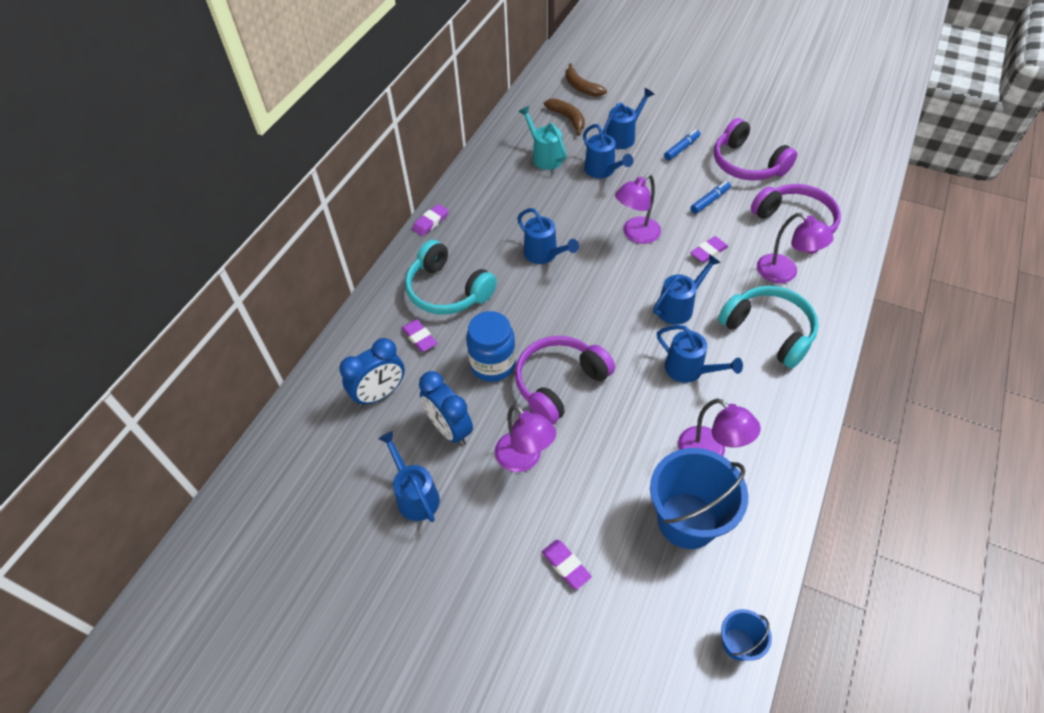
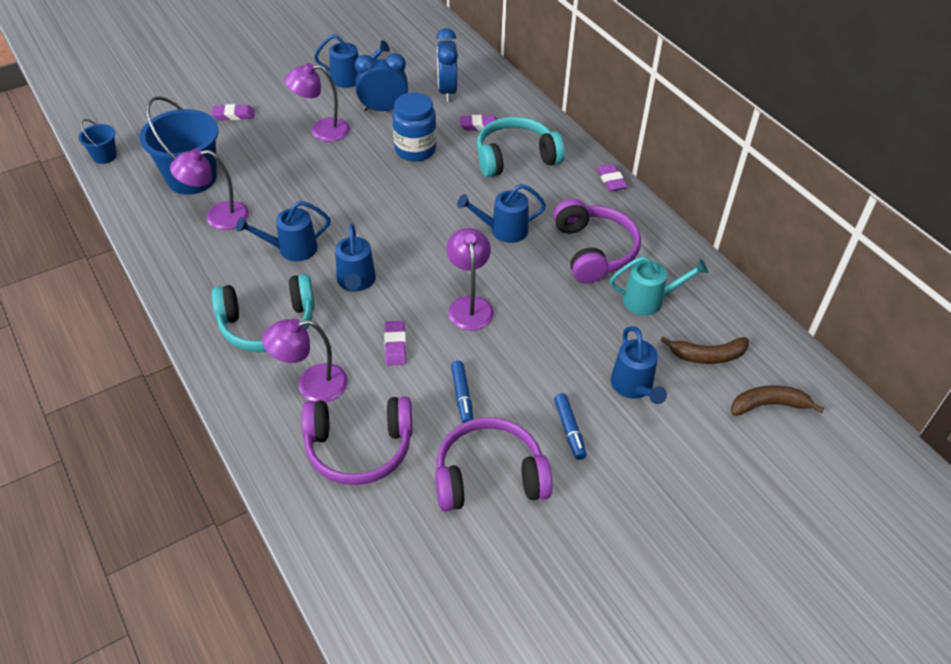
camera: 120 degrees right, 5 degrees down
(559, 383) = (361, 174): purple headphones -> purple headphones (594, 251)
(602, 171) = (586, 334): blue watering can -> none

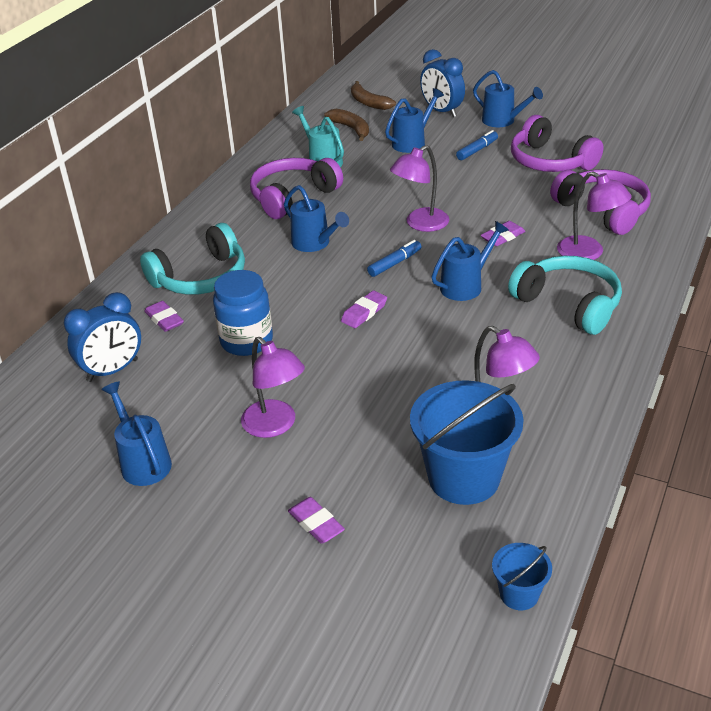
camera: 120 degrees left, 10 degrees down
(291, 249) = (475, 341): blue watering can -> blue watering can (503, 121)
(383, 109) = (190, 400): blue clock -> blue clock (441, 111)
(462, 396) = (506, 193): blue marker -> blue marker (395, 263)
(515, 157) = (201, 277): turquoise headphones -> turquoise headphones turned 75 degrees counterclockwise
(611, 180) = (188, 219): purple eraser -> purple eraser (364, 312)

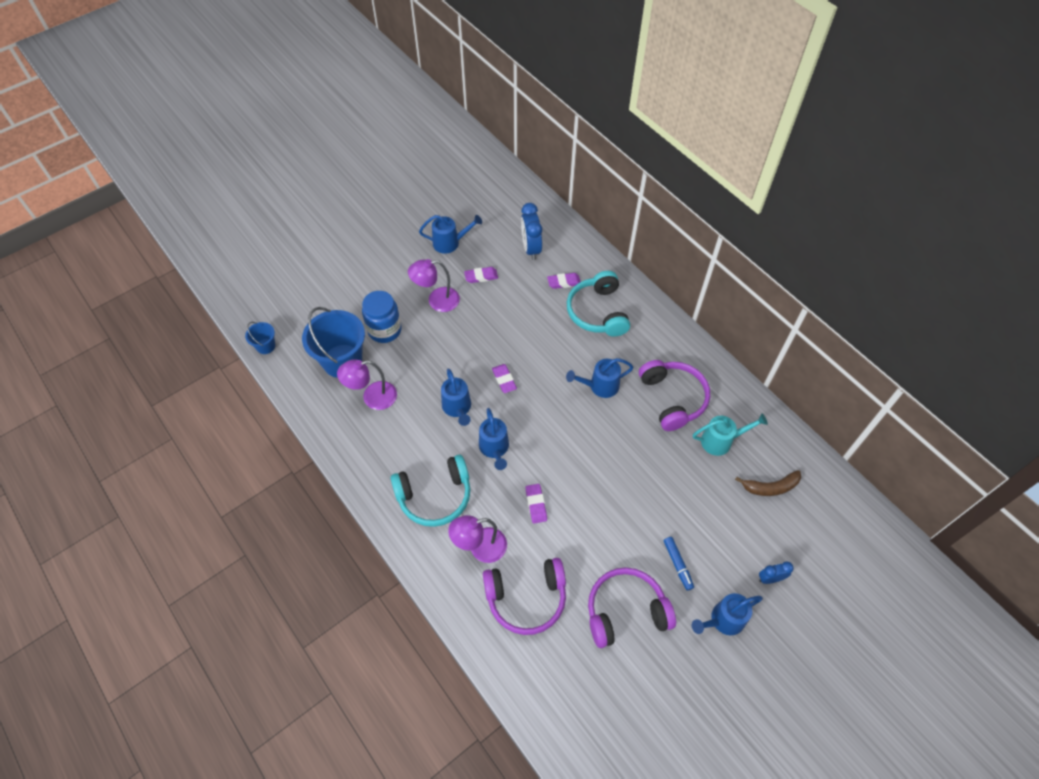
camera: 115 degrees right, 20 degrees up
(246, 341) = (516, 313): blue jar -> blue jar (384, 330)
(316, 523) = (361, 292): purple eraser -> purple eraser (481, 276)
(368, 102) = (819, 526): brown banana -> none
(395, 263) = (546, 421): blue marker -> none
(412, 142) = (719, 522): blue watering can -> blue watering can (457, 408)
(420, 224) = (585, 461): purple lamp -> none
(441, 111) = (770, 578): blue clock -> blue clock, size x0.58

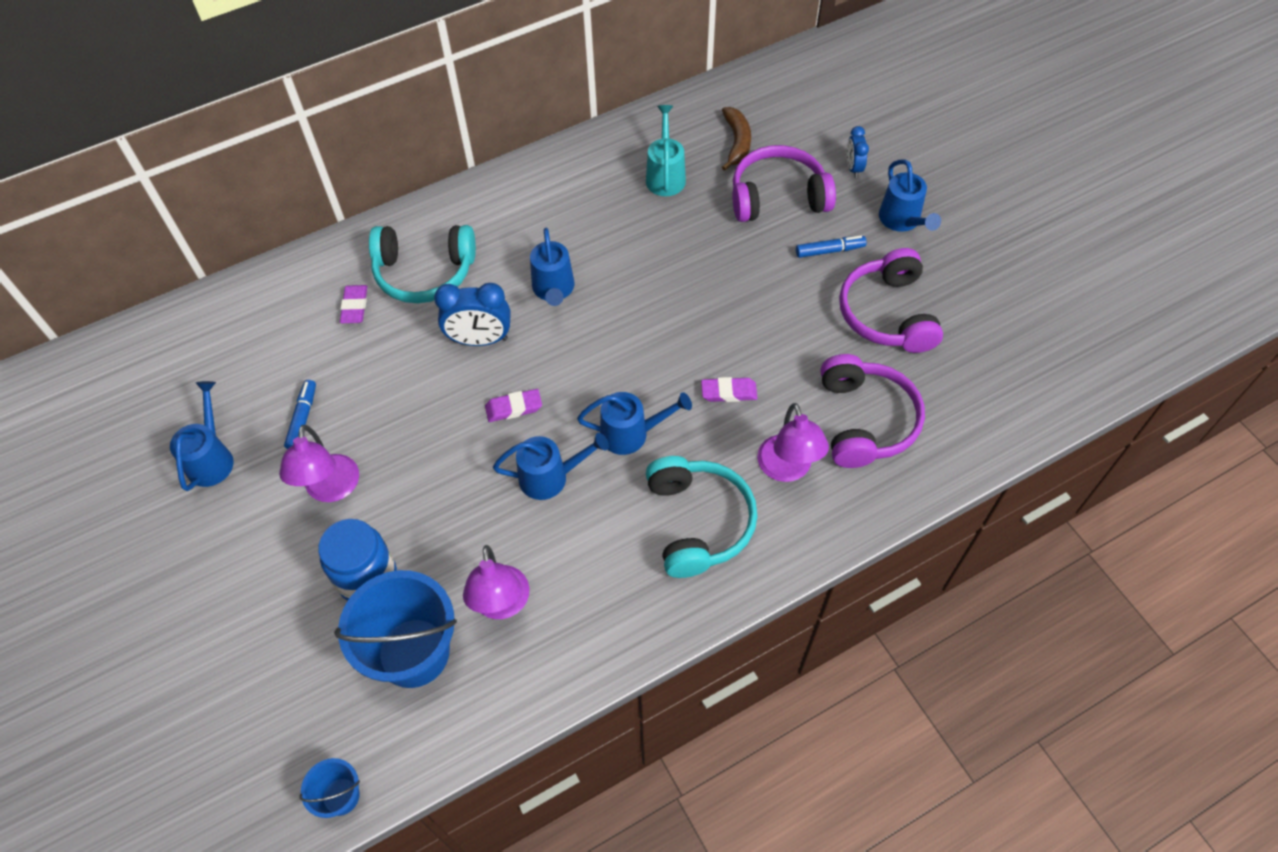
camera: 80 degrees left, 0 degrees up
(481, 276) = (303, 418): purple eraser -> blue marker
(531, 248) = (271, 341): blue clock -> blue clock (480, 340)
(673, 398) = (592, 212): purple headphones -> purple headphones (778, 196)

